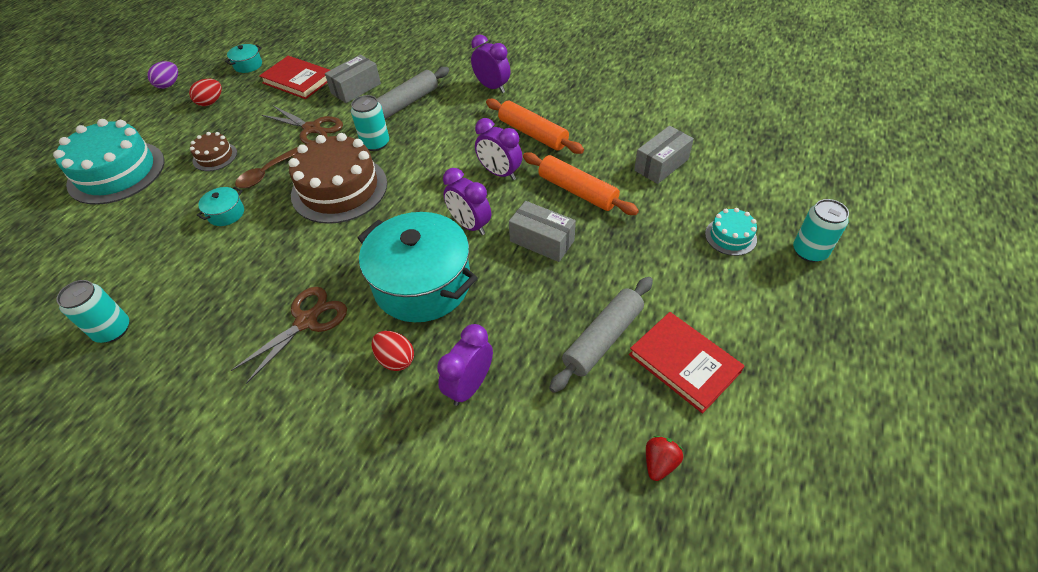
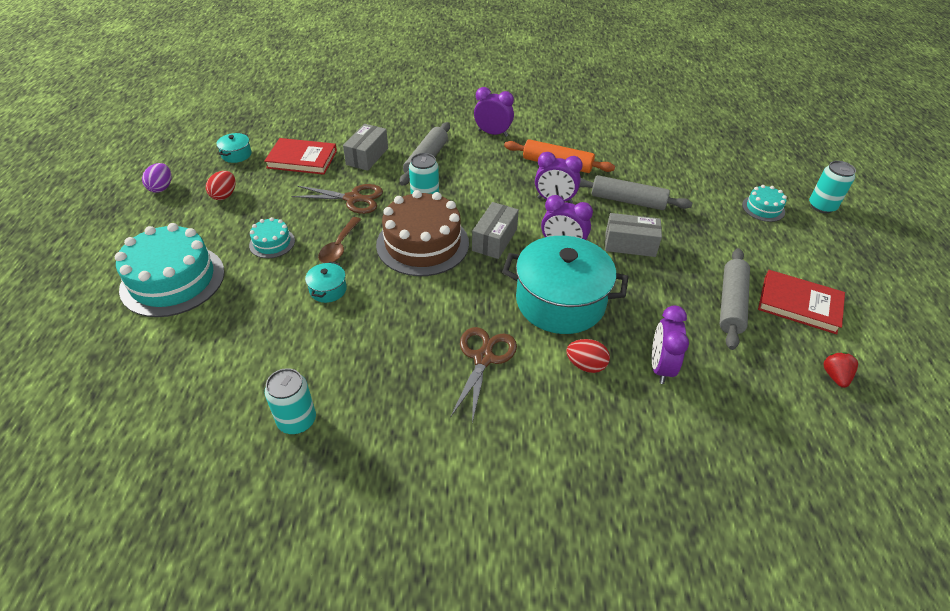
camera: 25 degrees left, 5 degrees down
(215, 156) = (272, 243): brown cake -> turquoise cake
(577, 191) = (627, 201): orange rolling pin -> grey rolling pin
(661, 165) = (675, 168): grey box -> grey box (494, 240)

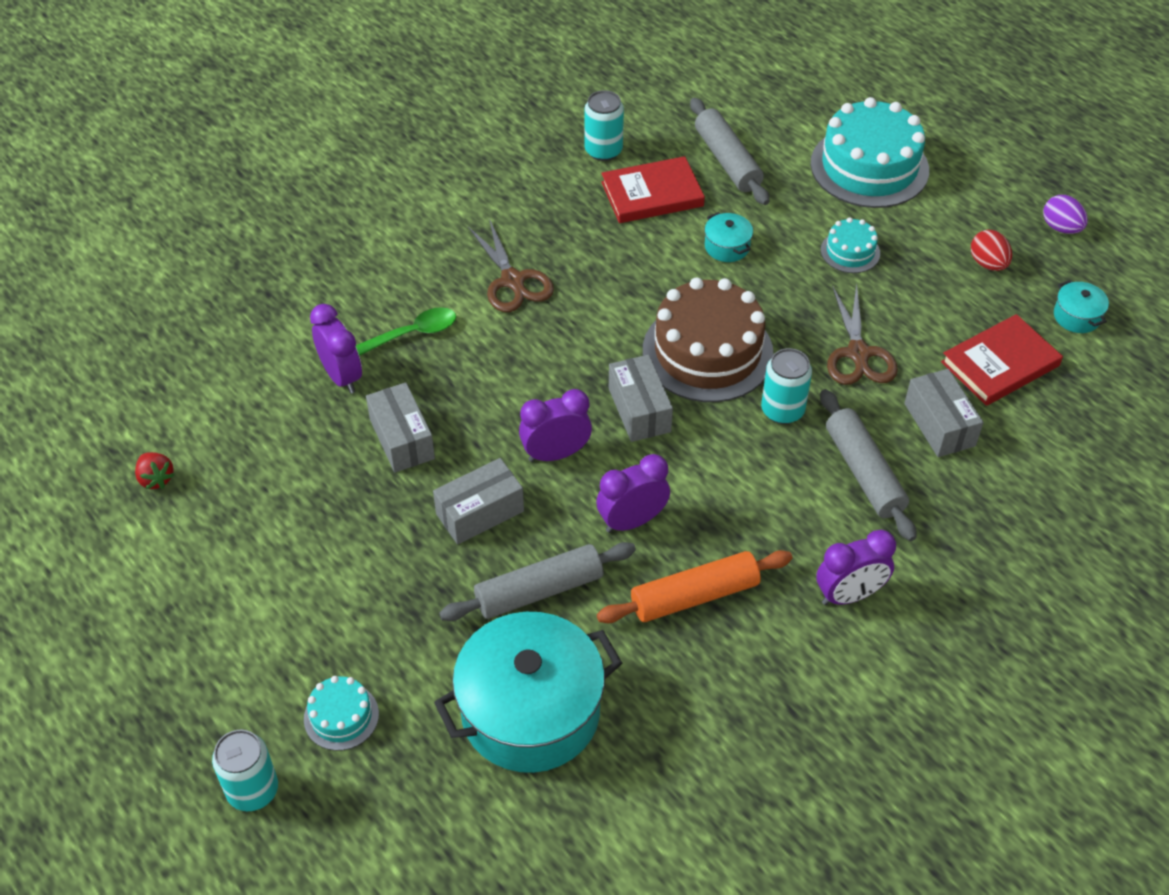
camera: 140 degrees right, 5 degrees up
(339, 247) = (783, 291): brown spoon -> none
(353, 199) = (858, 353): brown scissors -> brown scissors turned 60 degrees counterclockwise
(560, 302) = (494, 381): turquoise pot -> turquoise pot (530, 712)
(586, 365) = (414, 333): red egg -> green spoon
(646, 304) = (402, 439): none -> grey box
(731, 303) = (307, 503): grey rolling pin -> grey rolling pin (727, 160)
(799, 304) = (225, 556): red book -> red book (652, 194)

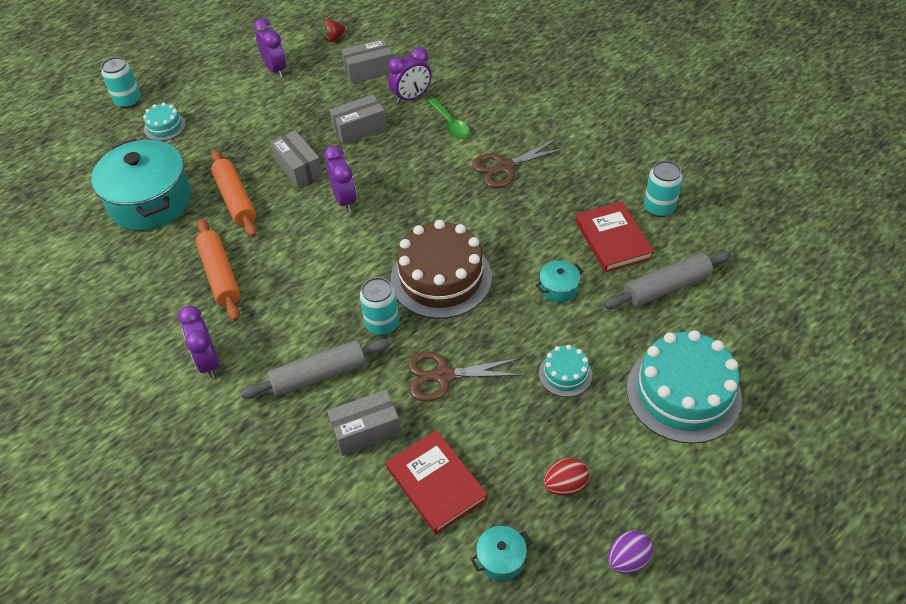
camera: 90 degrees right, 0 degrees up
(539, 590) = (235, 199): grey rolling pin -> orange rolling pin
(632, 521) = (285, 241): purple clock -> purple clock (275, 69)
(639, 410) = (383, 241): grey box -> grey box (369, 70)

